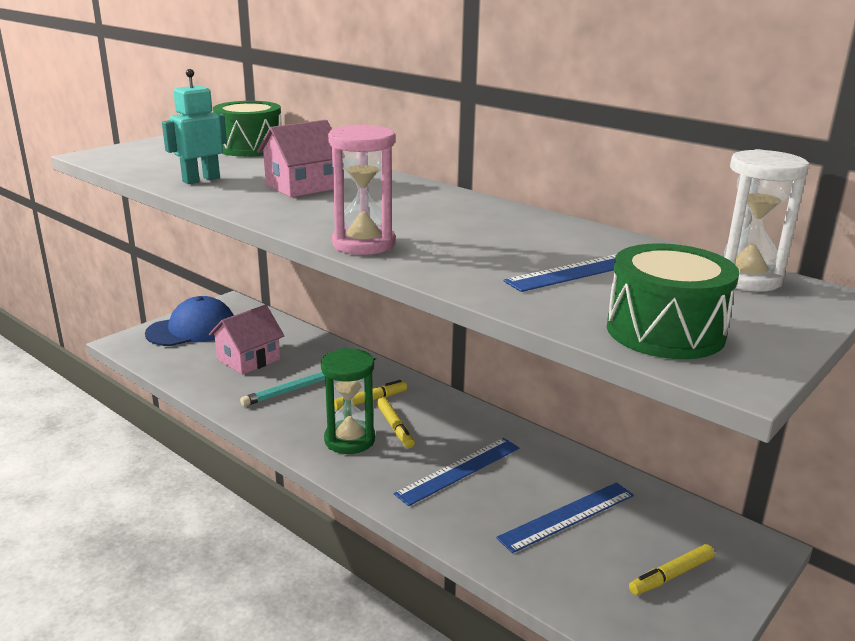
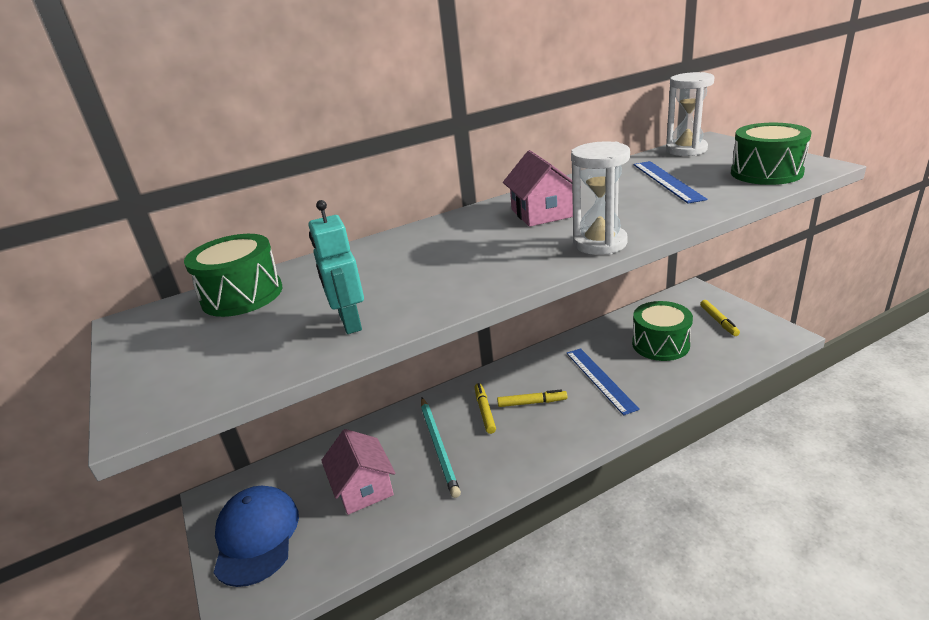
camera: 65 degrees left, 5 degrees up
(302, 186) = (420, 266): pink house -> pink house (542, 213)
(349, 440) = (542, 430): green hourglass -> none
(363, 244) = (599, 243): pink hourglass -> white hourglass
(567, 516) = (660, 344): blue ruler -> green drum

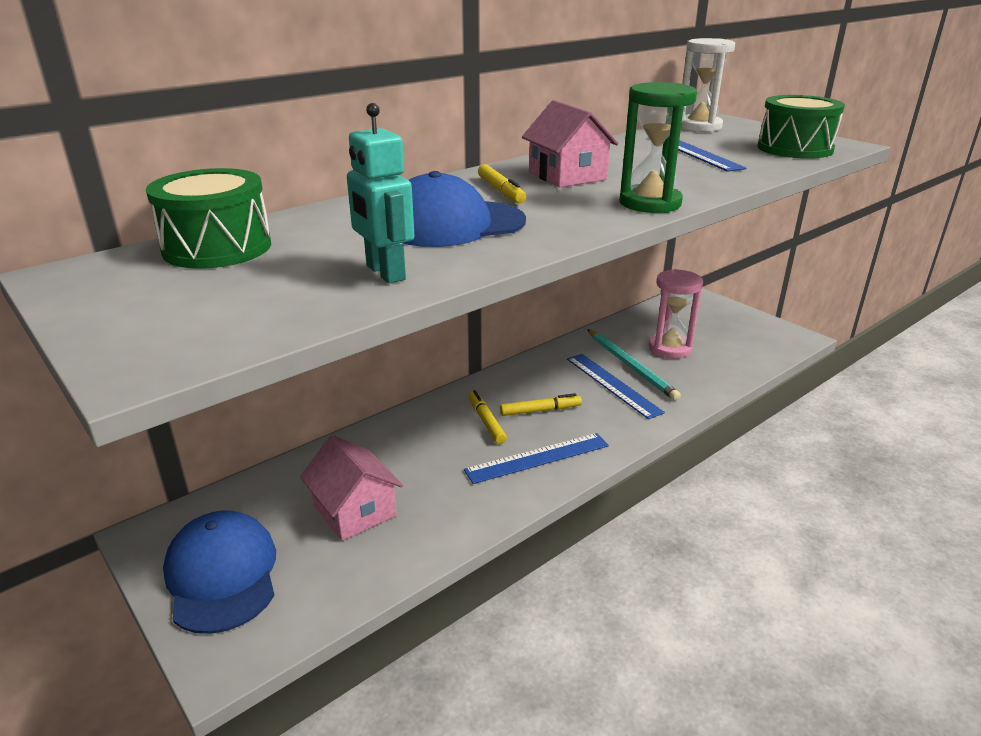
camera: 15 degrees left, 0 degrees up
(424, 270) = (453, 224): none -> blue cap
(438, 447) = (439, 461): turquoise pencil -> turquoise pencil (631, 366)
(518, 448) = (537, 458): none -> blue ruler
(599, 243) = (650, 203): white hourglass -> green hourglass
(660, 344) = (670, 348): green drum -> pink hourglass
(719, 321) = (725, 325): yellow marker -> yellow marker (501, 191)

